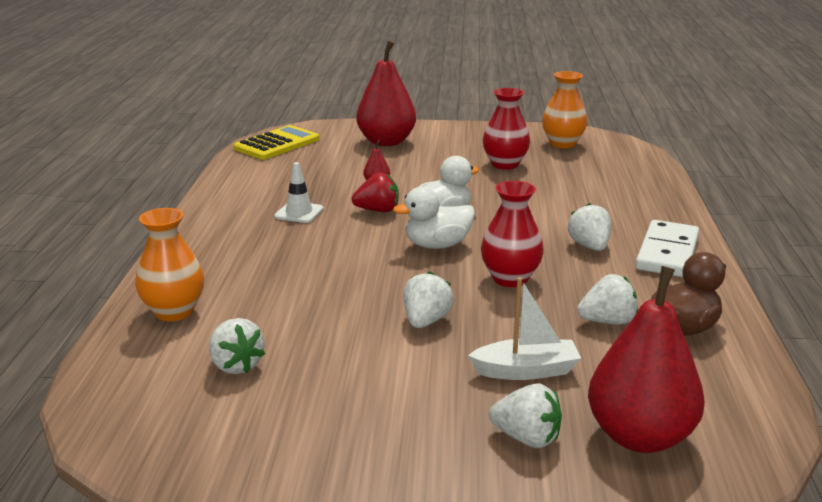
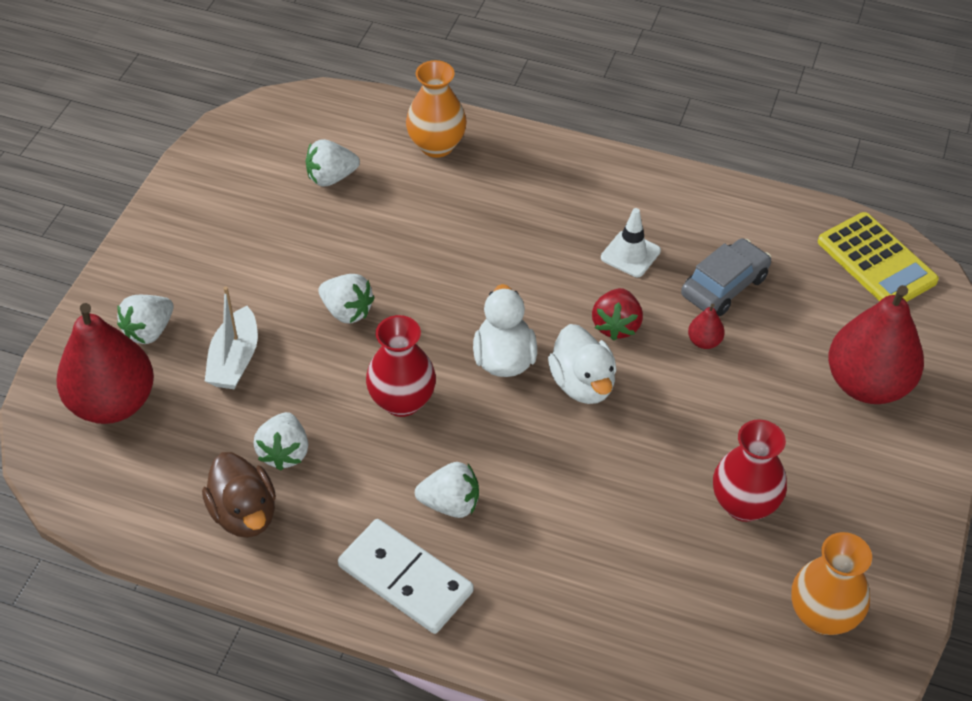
camera: 105 degrees right, 25 degrees up
(319, 181) = (724, 286): none -> grey car

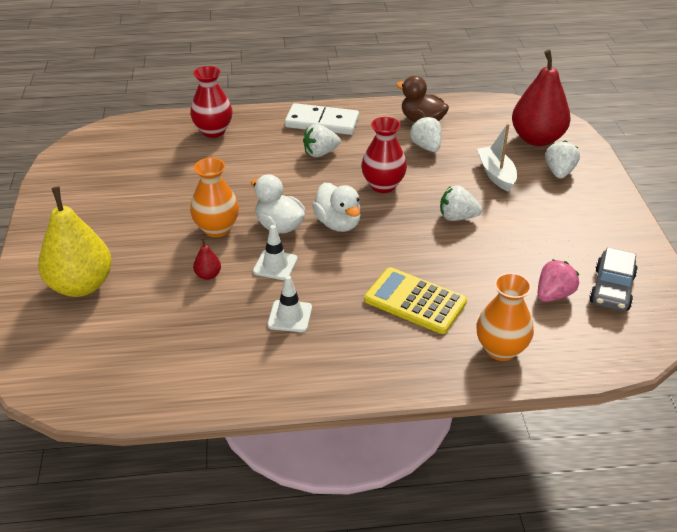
camera: 155 degrees right, 10 degrees down
(331, 177) = (553, 294): white strawberry -> pink strawberry
(616, 325) = (275, 265): red strawberry -> white traffic cone
(724, 286) = (206, 317): grey car -> grey car (612, 289)
(744, 504) = (152, 199): red vase -> red vase (213, 131)
(822, 615) = (94, 167): orange vase -> orange vase (217, 229)
(867, 384) = (81, 285): red pear -> yellow pear
(876, 261) = (83, 380): yellow calculator -> yellow calculator (415, 301)

